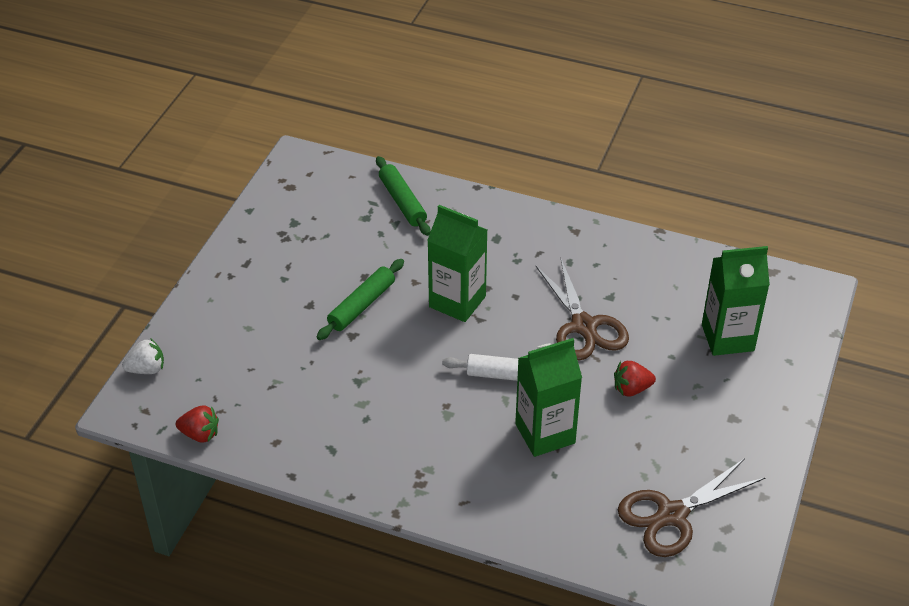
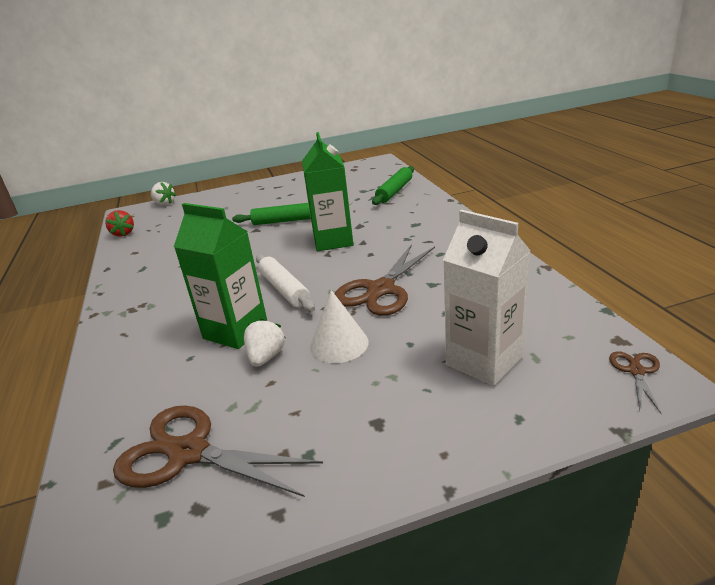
camera: 55 degrees right, 15 degrees down
(603, 433) = (266, 357): none -> white strawberry
(631, 389) = (339, 344): red strawberry -> white cone
(727, 338) = (484, 361): green carton -> white carton
(802, 289) = (636, 371): none -> brown scissors

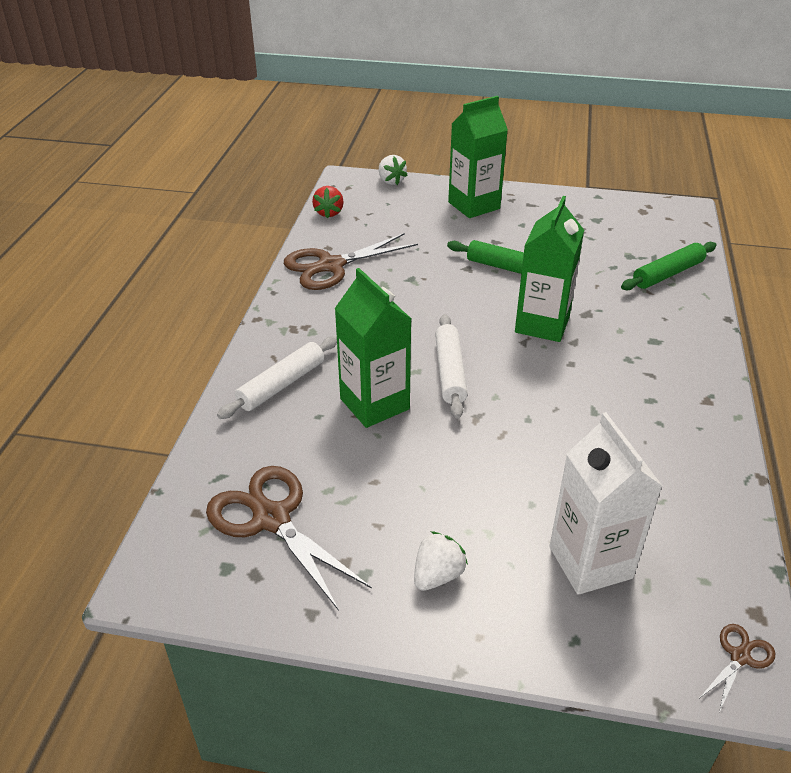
camera: 25 degrees right, 10 degrees up
(142, 349) = (281, 385): none -> white rolling pin
(236, 198) = (474, 205): none -> green carton
(266, 357) = (386, 450): white strawberry -> white strawberry (437, 575)
(339, 344) = (462, 469): white cone -> none
(381, 290) = (549, 420): brown scissors -> brown scissors (331, 266)

